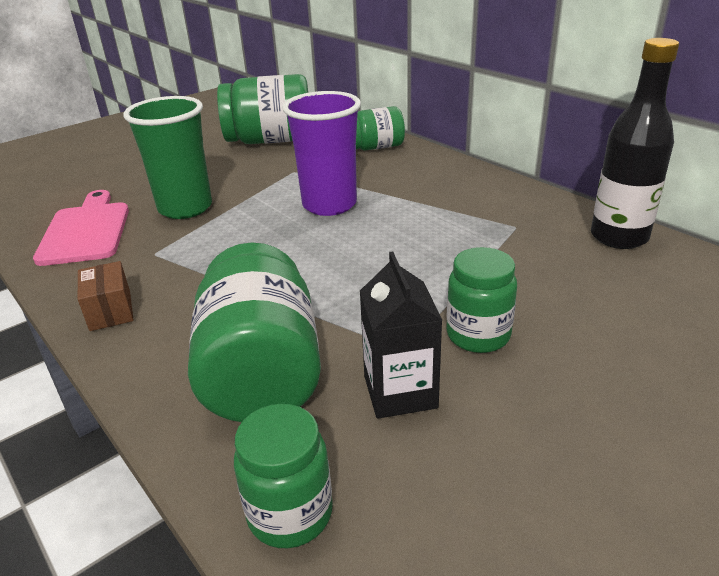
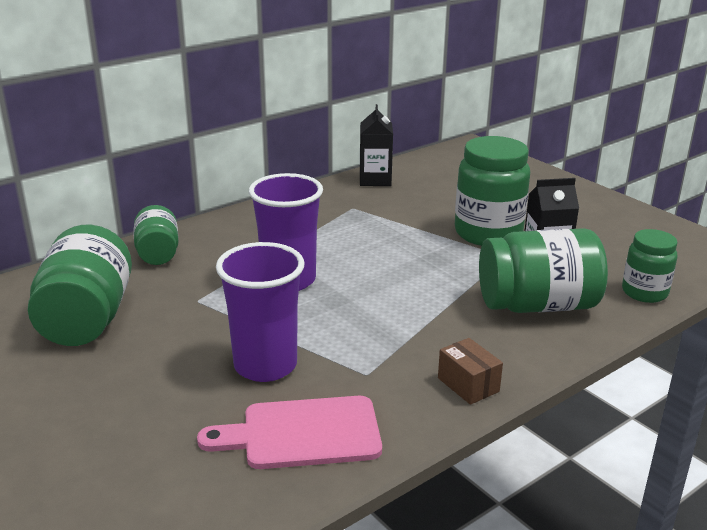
camera: 90 degrees left, 5 degrees down
(110, 311) = (468, 385): brown box -> brown box turned 75 degrees clockwise
(185, 208) = (265, 365): green cup -> purple cup
(478, 335) = (488, 233): green jar -> green jar, size x1.69
(619, 237) = (375, 180): black bottle -> black carton

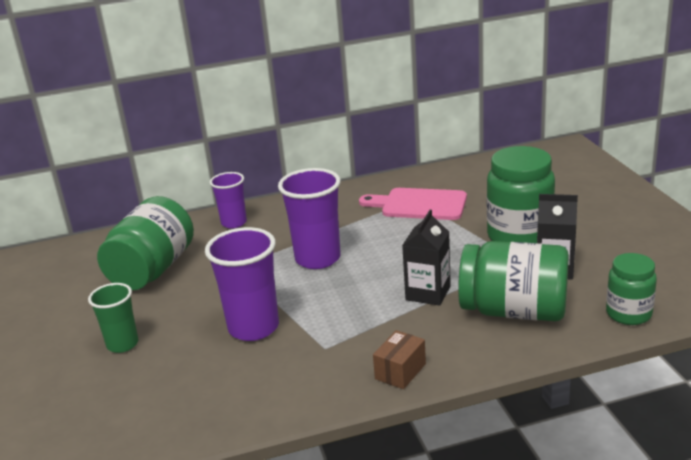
camera: 25 degrees right, 0 degrees up
(105, 412) = (122, 344): none -> green cup
(158, 253) = (234, 223): green jar -> purple cup
(302, 433) = (245, 386): pink cutting board -> pink cutting board (419, 204)
(375, 180) = (453, 173): black carton -> black carton (428, 293)
(468, 385) = (400, 371): brown box -> brown box turned 45 degrees clockwise

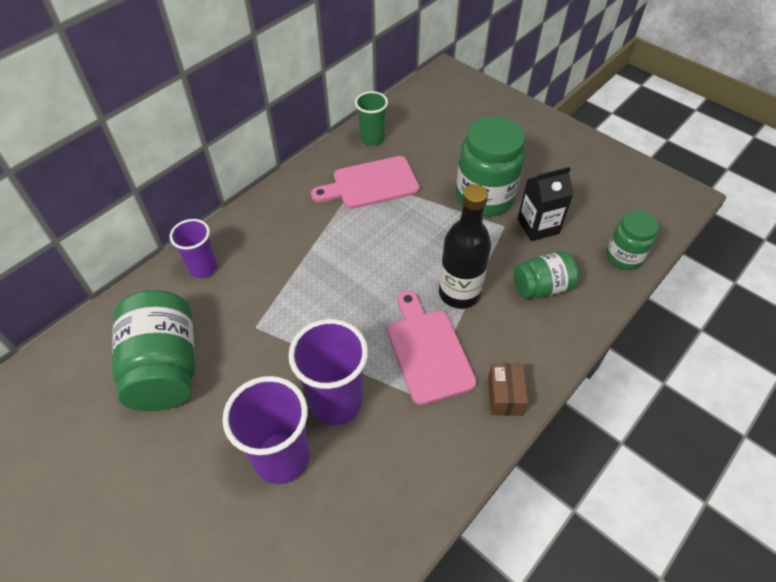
camera: 35 degrees left, 25 degrees up
(122, 344) = (217, 484): green cup -> green cup (372, 138)
(318, 258) = (328, 287): purple cup -> purple cup (281, 457)
(361, 321) = (428, 351): none -> pink cutting board
(428, 293) = (459, 293): black carton -> black bottle
(514, 311) = (541, 287): green jar -> green jar, size x0.59

